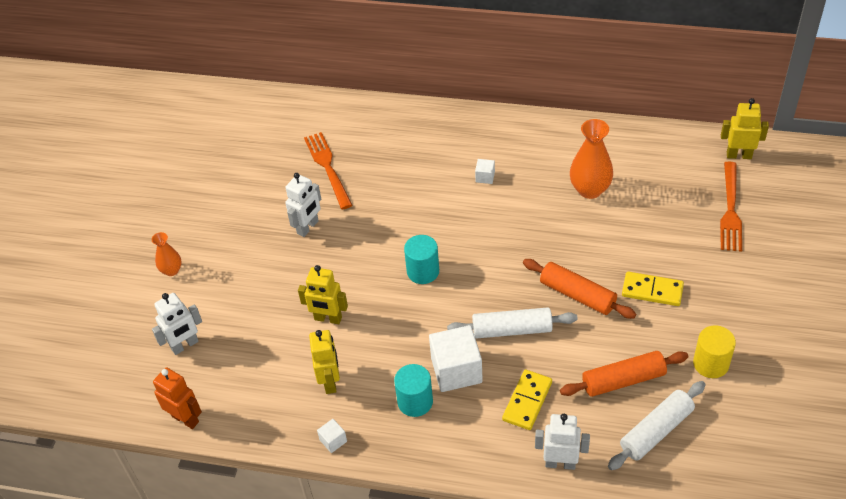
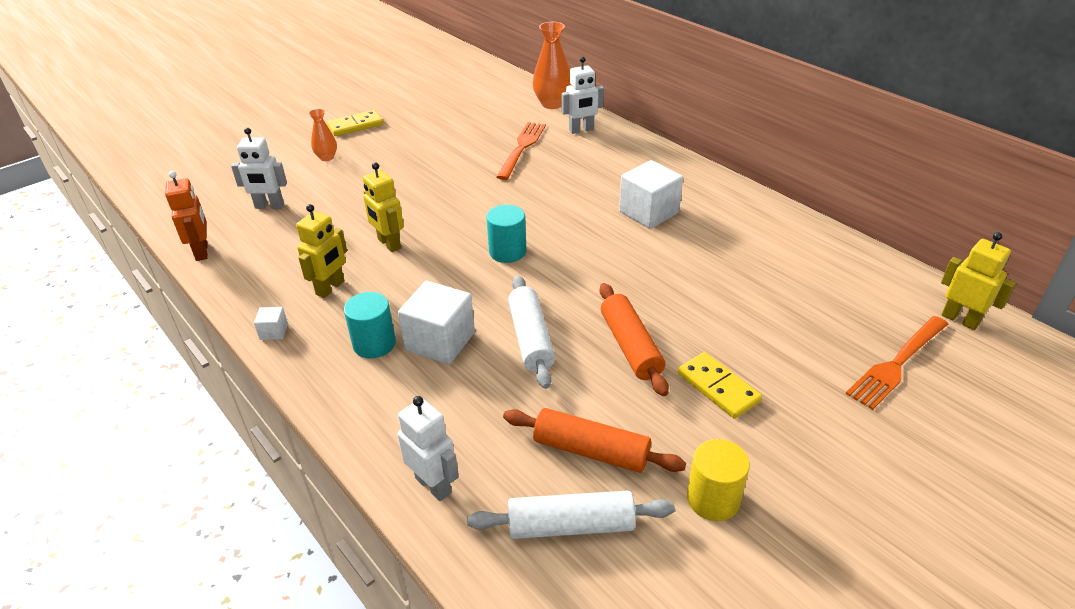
camera: 35 degrees right, 10 degrees down
(308, 227) = (456, 178): white robot -> white robot (581, 130)
(485, 177) = (649, 212): white cube -> white cube, size x2.19
(512, 330) = (531, 339): white rolling pin -> white rolling pin turned 45 degrees clockwise
(527, 401) = (471, 407): yellow domino -> yellow domino (355, 126)
(590, 190) = (744, 268): orange vase -> orange vase (552, 104)

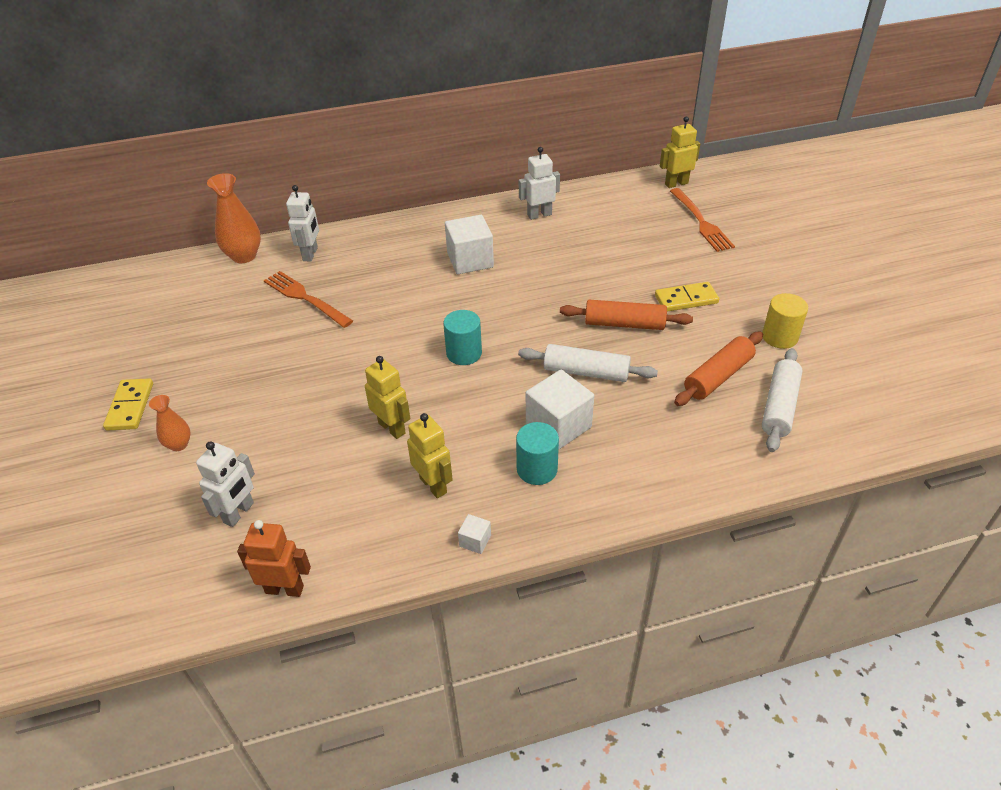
camera: 65 degrees left, 5 degrees up
(389, 244) = (392, 428): yellow robot -> yellow robot turned 120 degrees counterclockwise
(433, 485) = (718, 468): white robot -> white robot (539, 215)

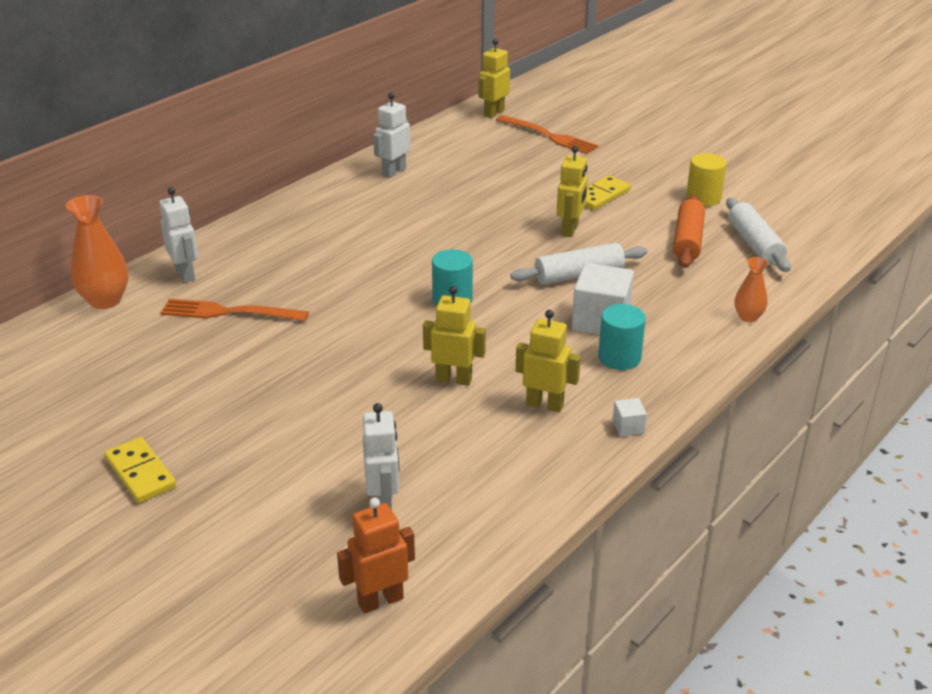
camera: 35 degrees left, 10 degrees down
(179, 444) = (244, 480): orange vase -> orange vase (748, 317)
(284, 589) = (503, 535): orange robot -> orange robot (380, 600)
(470, 260) = (368, 227): white cube -> none
(624, 324) = (570, 230): orange rolling pin -> yellow robot

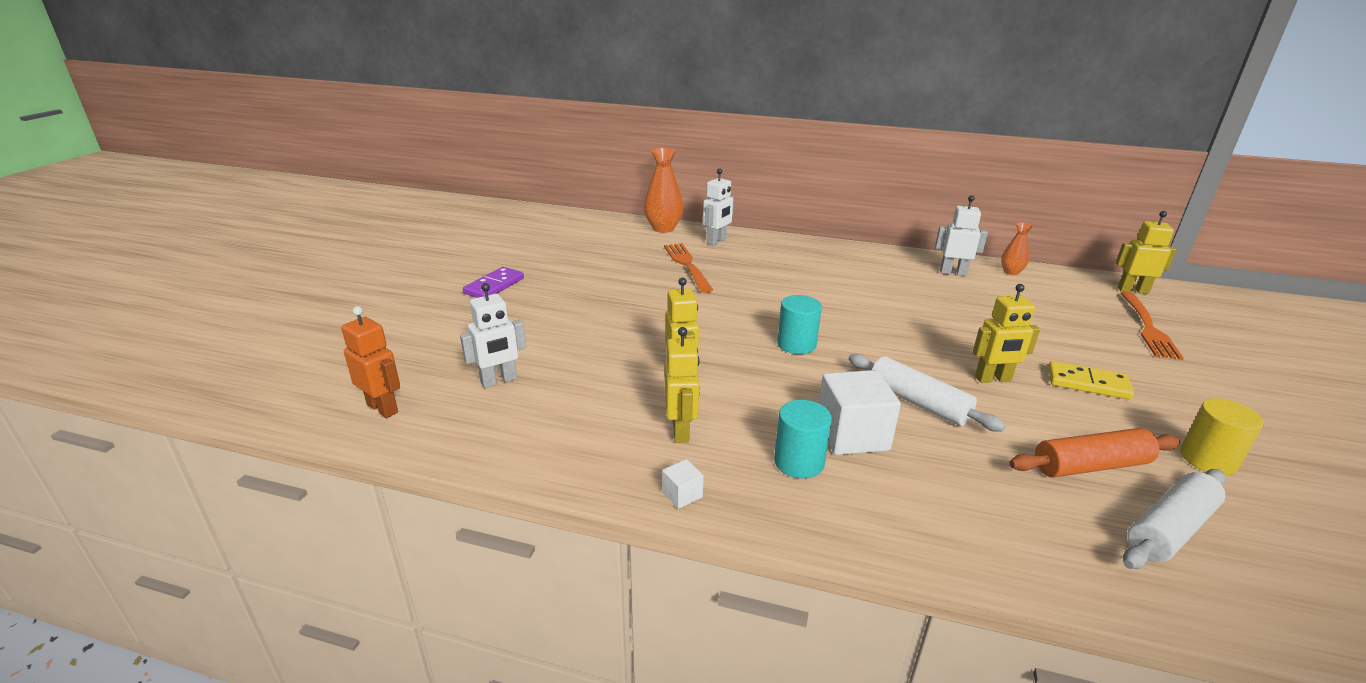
camera: 65 degrees right, 5 degrees down
(140, 473) = (494, 286): yellow domino -> purple domino
(748, 317) = (988, 555): orange vase -> orange vase (1011, 272)

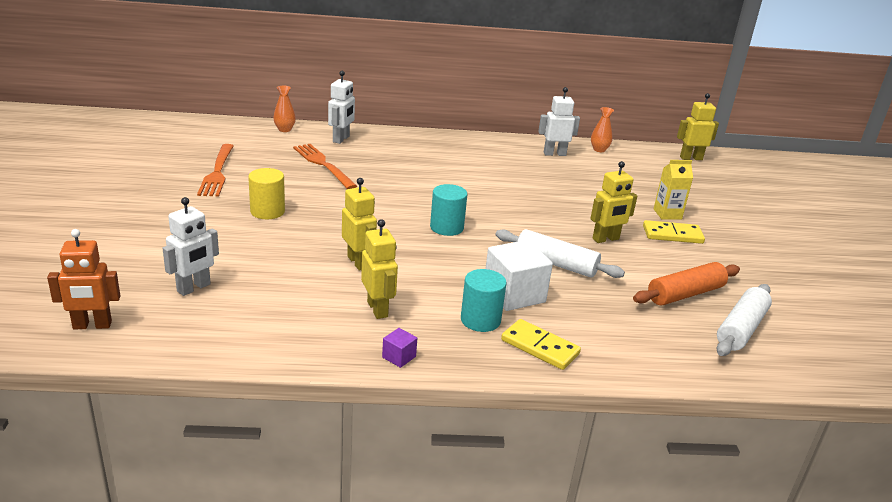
camera: 20 degrees left, 0 degrees up
(383, 408) = (92, 325): orange robot -> orange robot turned 150 degrees clockwise
(494, 286) = (140, 200): purple domino -> none
(663, 228) = (284, 129): orange vase -> orange vase, size x0.57
(682, 494) = (399, 357): white cube -> purple cube
(864, 510) = (539, 347): none -> yellow domino
(1085, 356) = (667, 214): none -> yellow carton
(1148, 327) = (706, 187): orange fork -> orange fork (217, 172)
(1208, 459) = (758, 279): yellow cylinder -> yellow cylinder (267, 211)

